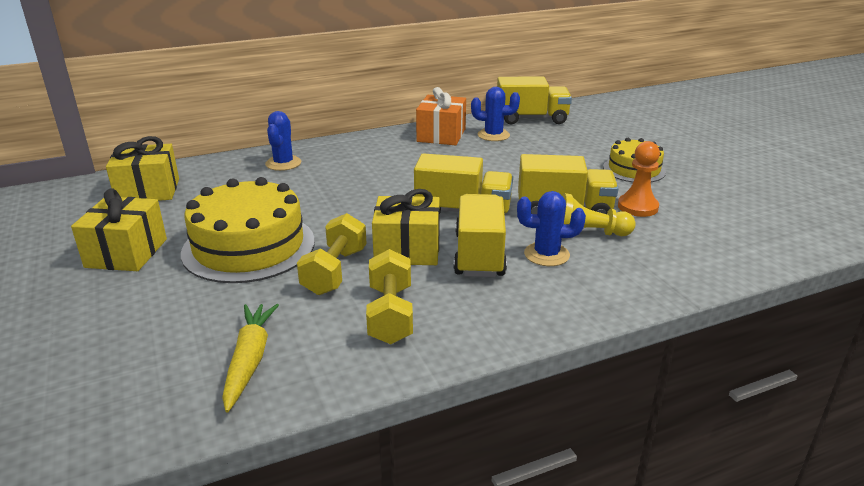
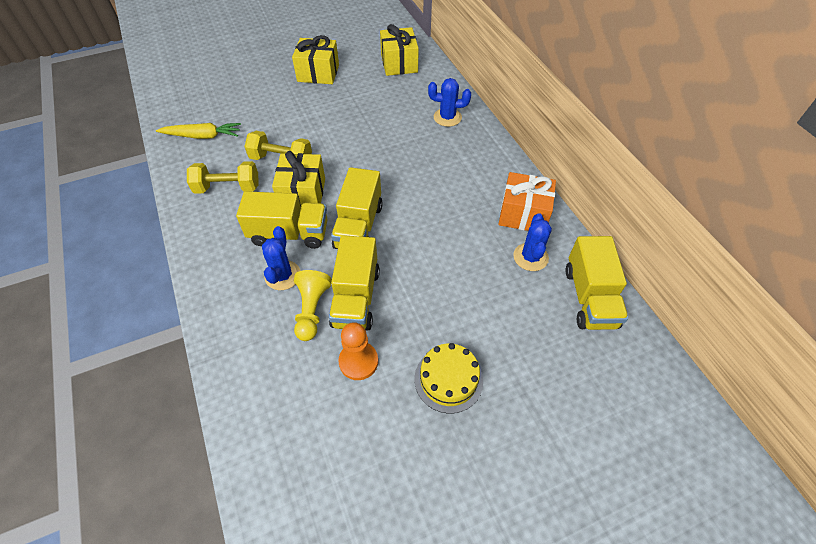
camera: 90 degrees right, 25 degrees up
(249, 246) = (319, 119): yellow cake -> none

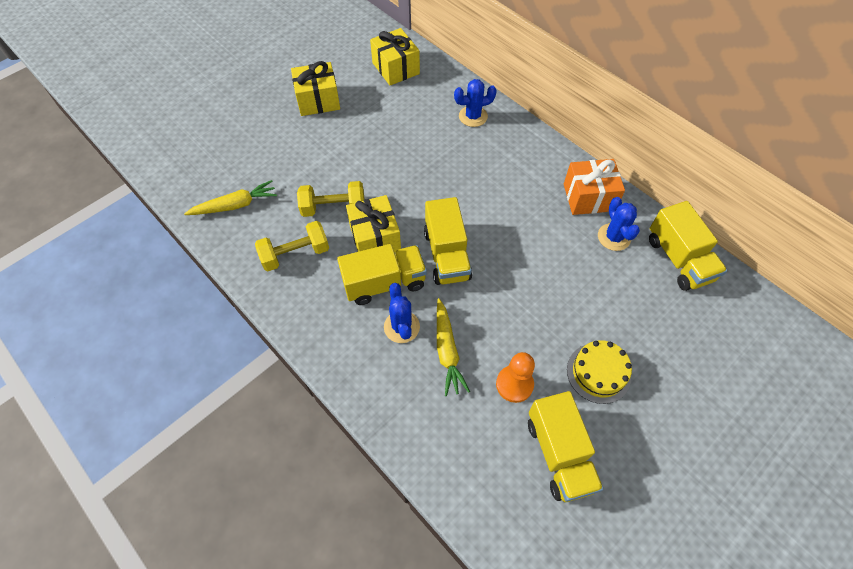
camera: 20 degrees left, 5 degrees up
(312, 310) = (447, 351): yellow pawn -> yellow carrot
(356, 298) = (481, 326): yellow truck -> yellow truck (559, 454)

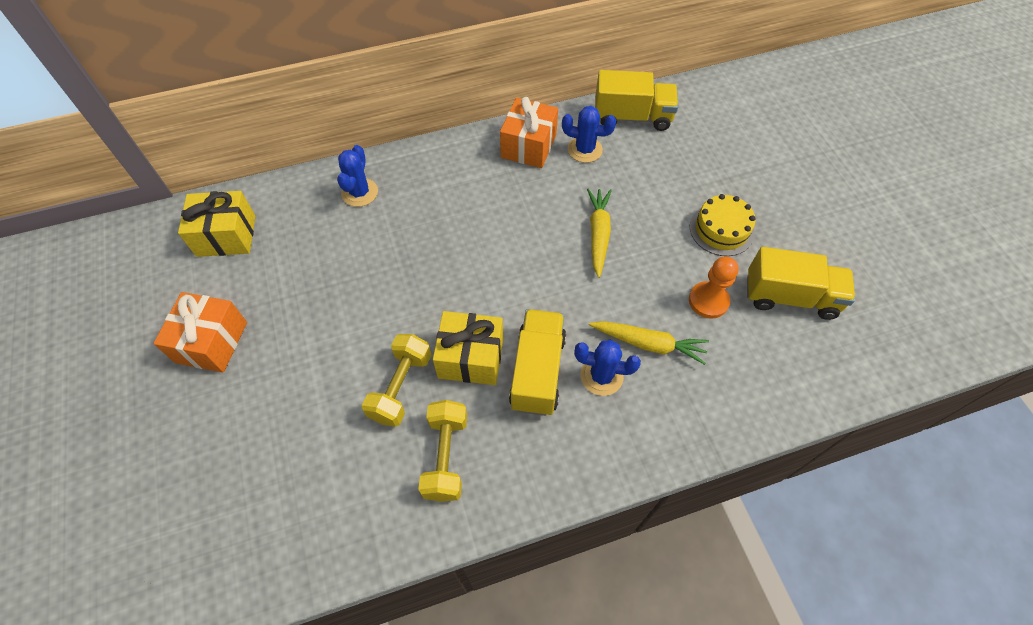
camera: 65 degrees left, 0 degrees up
(235, 205) = (322, 509): yellow carrot -> yellow carrot (598, 234)
(318, 100) = (211, 342): yellow gift -> orange gift
(446, 255) = (532, 296): yellow truck -> none

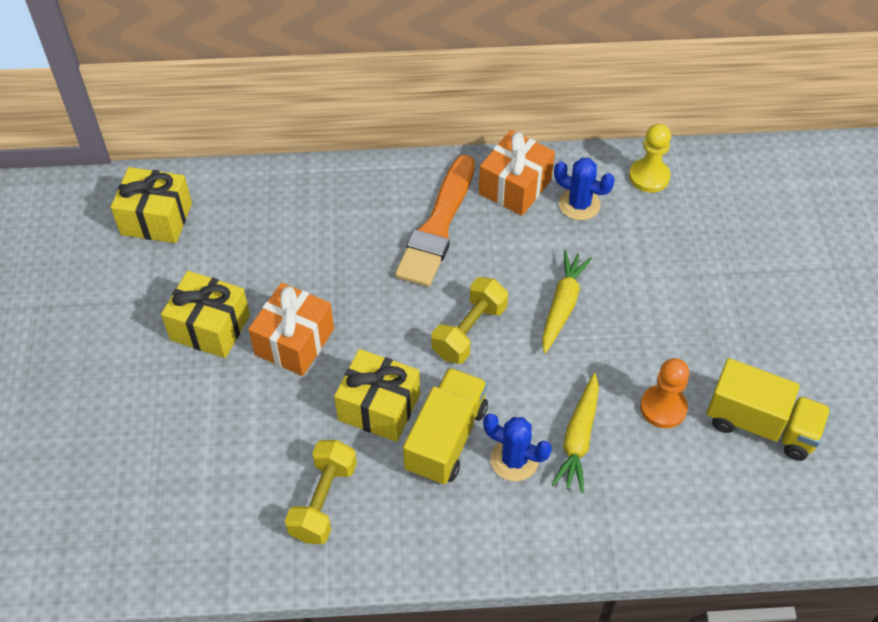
camera: 15 degrees right, 5 degrees down
(211, 342) = (116, 328): orange gift -> orange gift (294, 342)
(299, 321) = (210, 327): none -> yellow gift
(359, 192) = (309, 201): blue cactus -> none
(401, 387) = (297, 420): yellow dumbbell -> yellow dumbbell (469, 331)
(475, 191) = (437, 226): none -> orange brush
(632, 117) = (649, 177): yellow truck -> yellow pawn
(649, 344) = (578, 438): yellow carrot -> yellow carrot turned 75 degrees clockwise
(721, 229) = (708, 331): yellow cake -> none

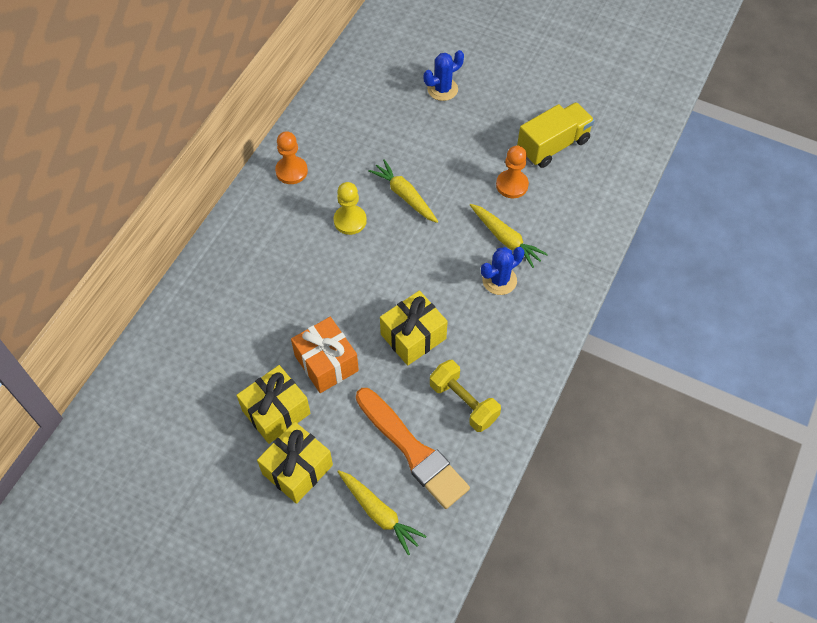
camera: 60 degrees left, 5 degrees up
(140, 483) = (379, 513): none -> yellow carrot
(156, 219) = (147, 407): yellow gift -> yellow gift (297, 469)
(437, 226) = (291, 231): orange brush -> orange brush (413, 450)
(446, 438) = (461, 309): yellow truck -> none
(469, 331) = (389, 256): yellow dumbbell -> none
(515, 187) = (291, 171): orange gift -> orange pawn
(579, 204) = (333, 145): blue cactus -> blue cactus (442, 89)
(649, 177) = (339, 97): yellow pawn -> yellow pawn (350, 221)

